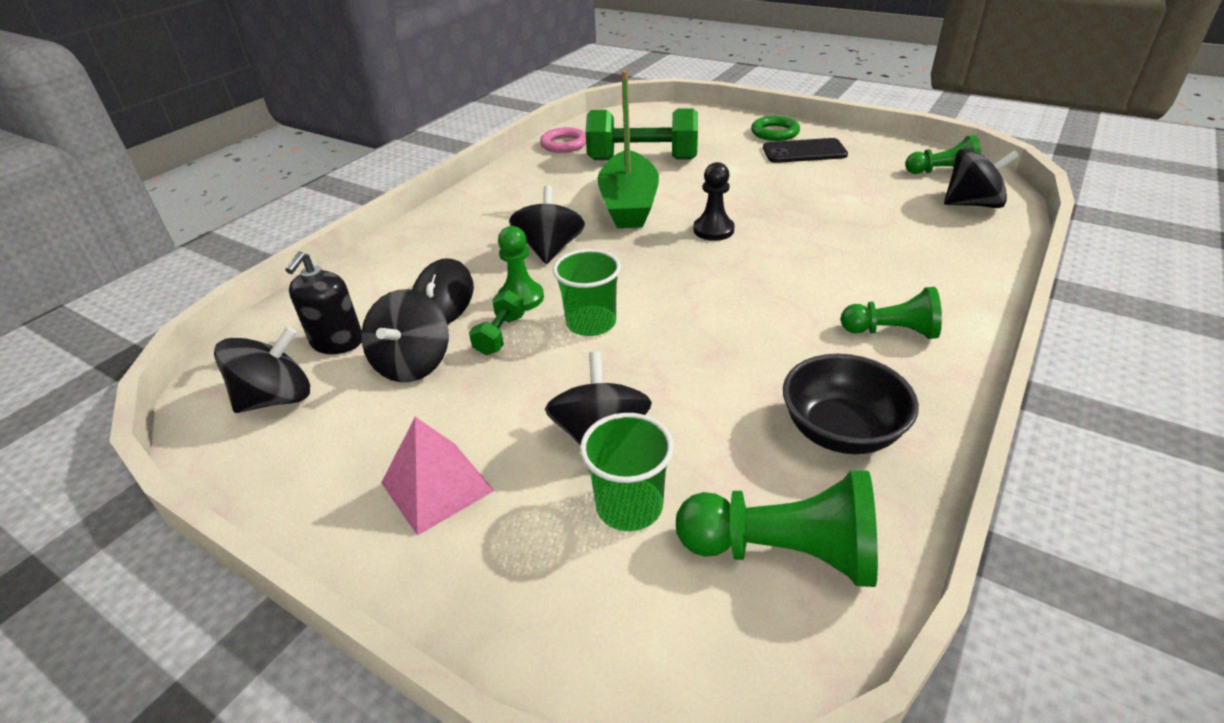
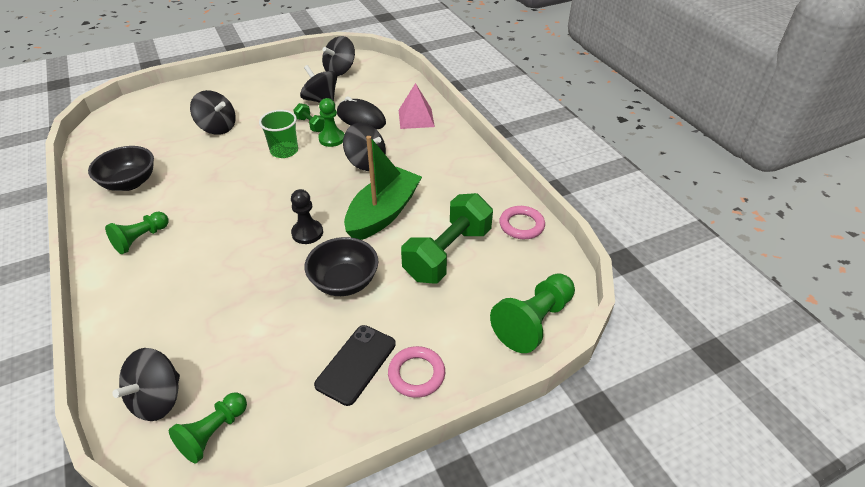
camera: 120 degrees right, 5 degrees up
(277, 398) = (340, 70): black spinning top -> black spinning top turned 45 degrees clockwise
(337, 342) = (361, 87): black soap dispenser -> none
(437, 486) = (247, 91): pink pyramid -> pink pyramid (416, 118)
(628, 204) = (383, 213): green boat -> green boat turned 90 degrees clockwise
(629, 506) = (182, 122): green cup -> none
(742, 186) = (344, 282): none -> black bowl
(775, 132) = (416, 374): green ring -> pink ring
(782, 552) = (120, 142): green pawn -> green pawn (533, 322)

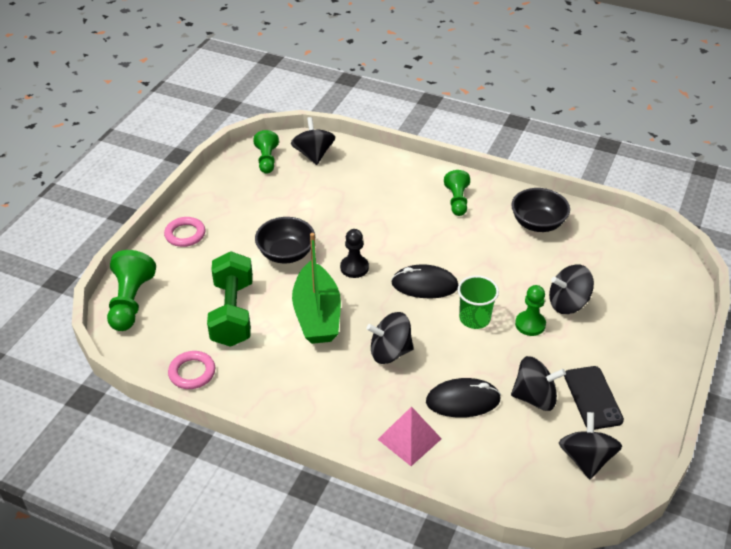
camera: 140 degrees right, 0 degrees up
(279, 189) = (424, 285): none -> black mouse
(310, 125) = (496, 360): green dumbbell -> none
(332, 139) = (454, 357): green pawn -> green pawn (530, 324)
(356, 364) = (226, 220): black phone -> black phone (592, 398)

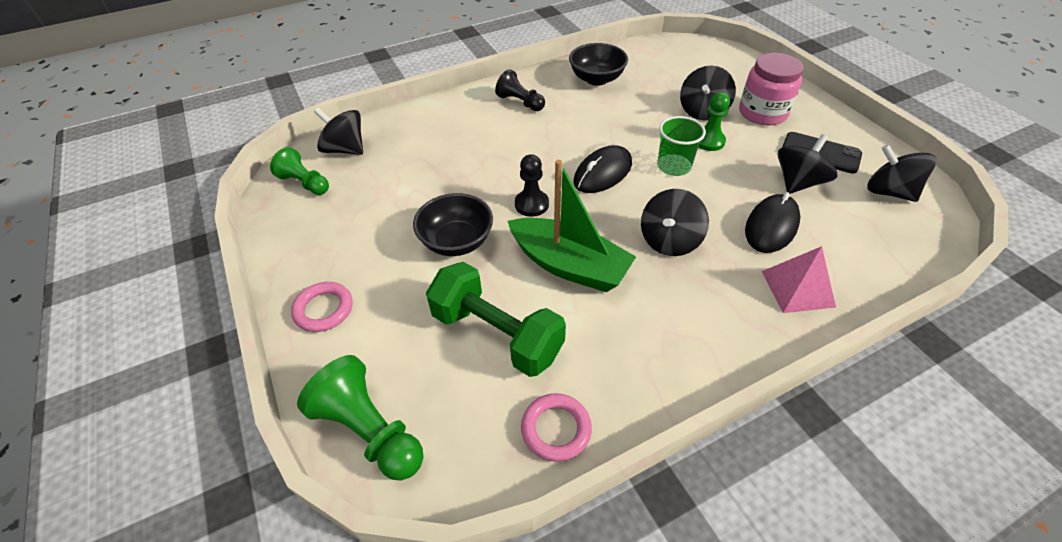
camera: 50 degrees left, 5 degrees up
(457, 201) = (520, 102): green pawn -> black pawn
(610, 340) = (762, 113): none -> pink jar

